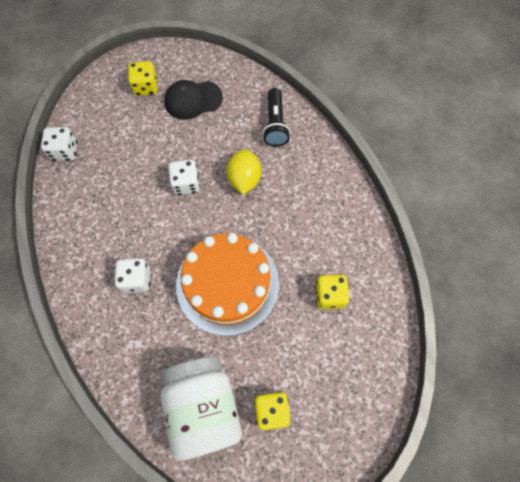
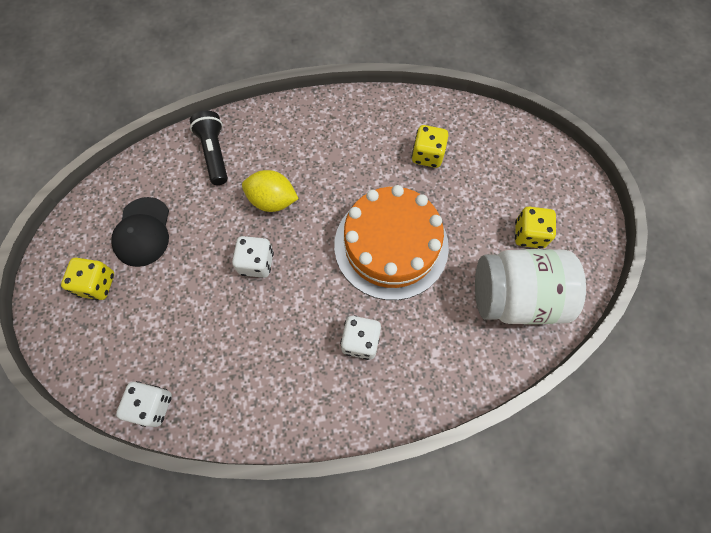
camera: 75 degrees left, 0 degrees up
(275, 124) = (214, 153): black flashlight -> black flashlight turned 120 degrees counterclockwise

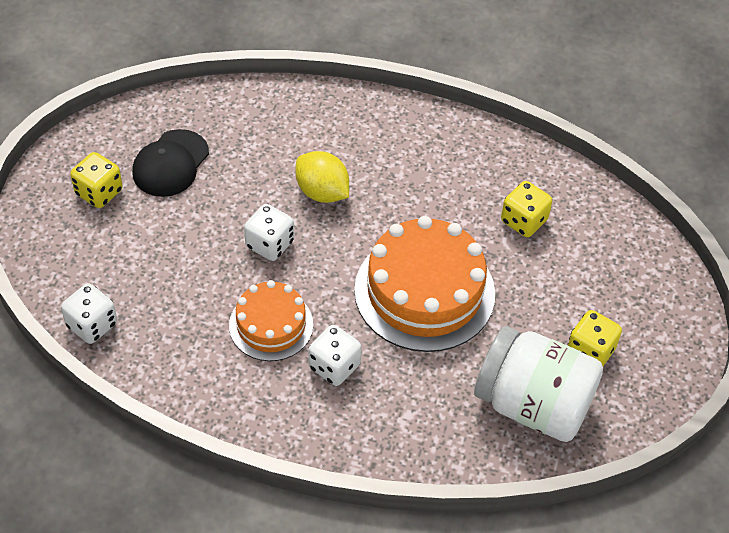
camera: 25 degrees right, 15 degrees down
(214, 153) = (288, 119): black flashlight -> none
(294, 331) = (271, 325): none -> orange cake

